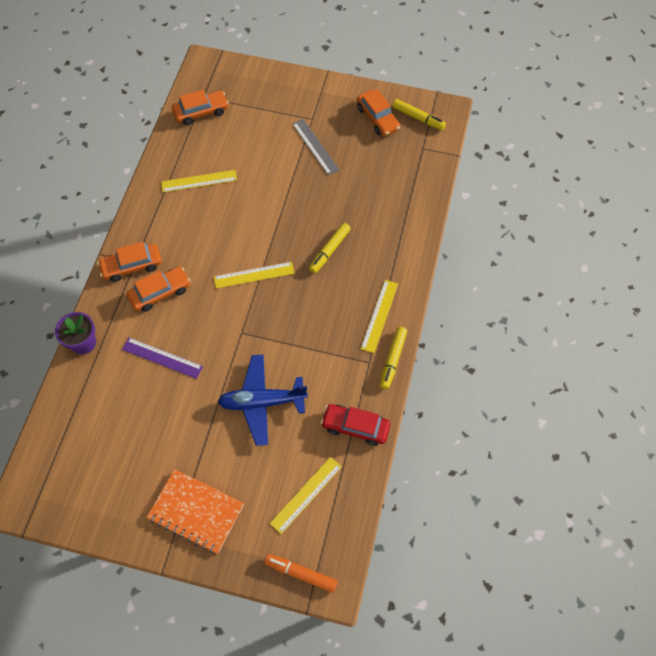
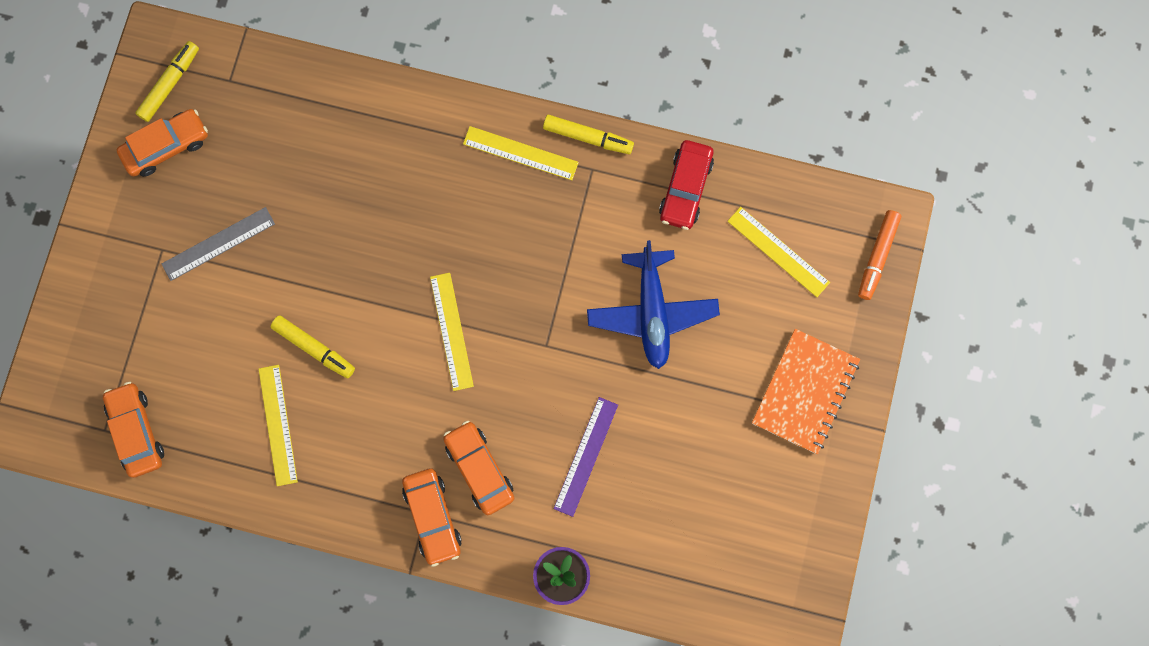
camera: 90 degrees left, 15 degrees up
(329, 250) = (411, 222): yellow marker -> yellow marker (314, 348)

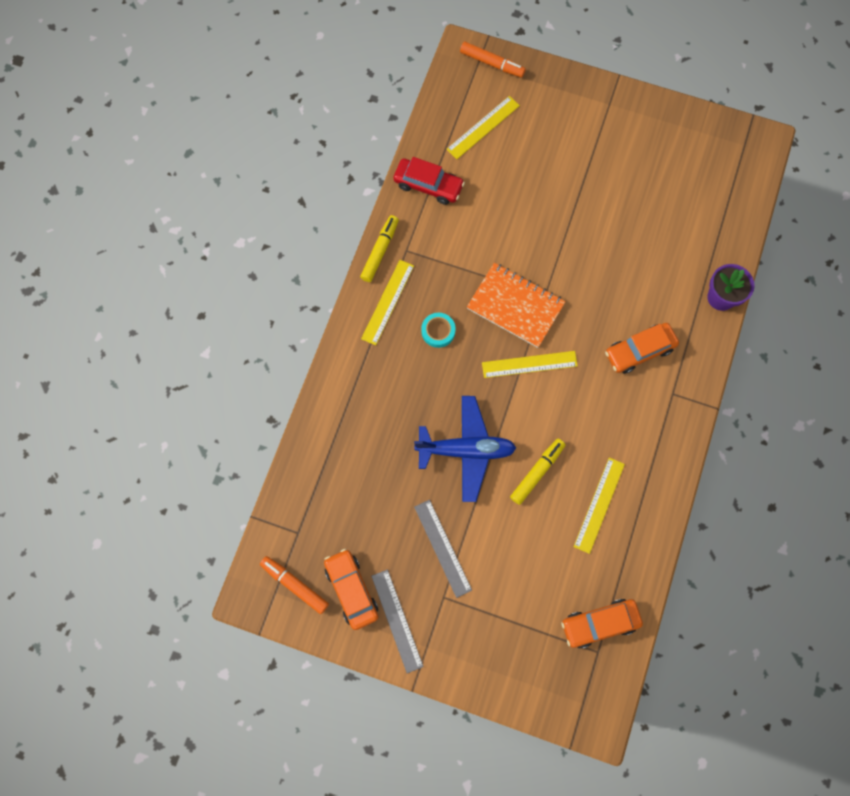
camera: 85 degrees left, 5 degrees down
(134, 200) = (397, 620): none -> grey ruler
(170, 84) = (295, 585): yellow marker -> orange marker
(278, 425) = (599, 505): yellow ruler -> yellow ruler turned 60 degrees counterclockwise
(432, 517) = (676, 388): orange car -> none
(486, 217) = (438, 331): none -> turquoise tape
(585, 456) = (632, 273): purple ruler -> none
(652, 312) = (523, 217): blue plane -> blue plane (466, 450)
(805, 392) = (589, 121): orange notebook -> orange notebook (515, 306)

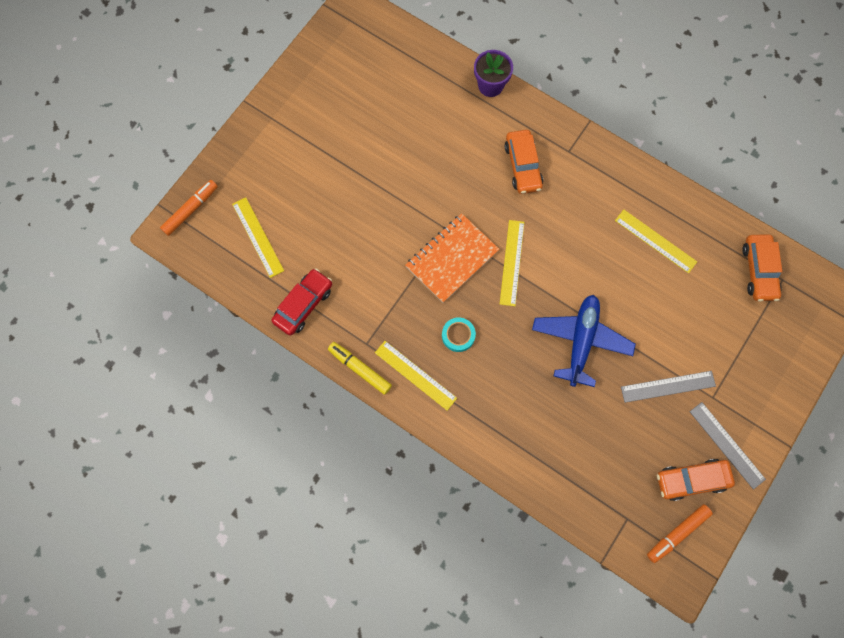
camera: 75 degrees left, 0 degrees up
(397, 620) = (727, 445): grey ruler -> grey ruler turned 60 degrees clockwise
(537, 472) = (615, 284): yellow marker -> none

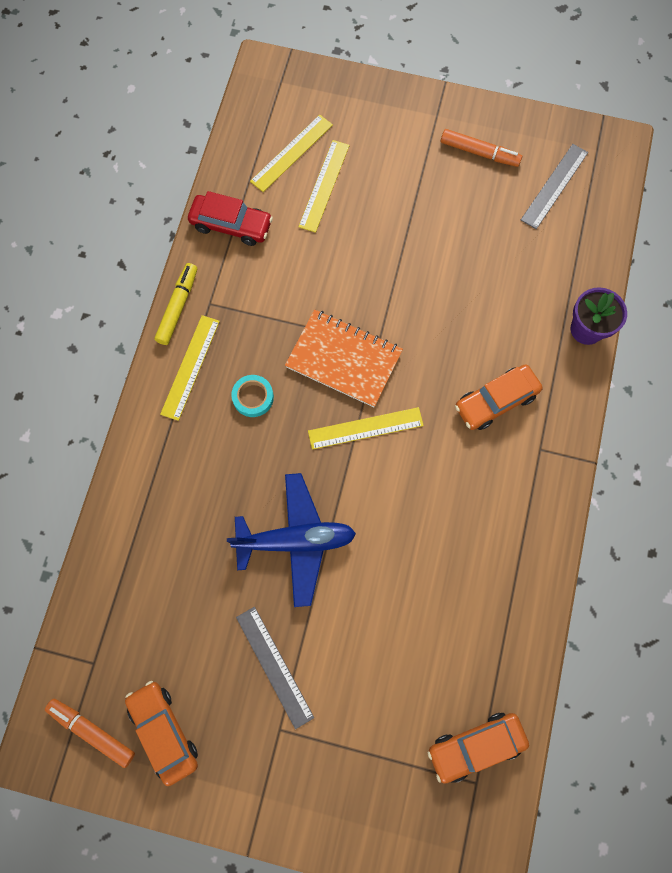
camera: 70 degrees right, 0 degrees up
(191, 210) = (297, 79): orange marker -> orange marker (479, 153)
(655, 241) = (462, 594): yellow ruler -> yellow ruler (324, 185)
(727, 445) = (223, 765): grey ruler -> grey ruler (554, 186)

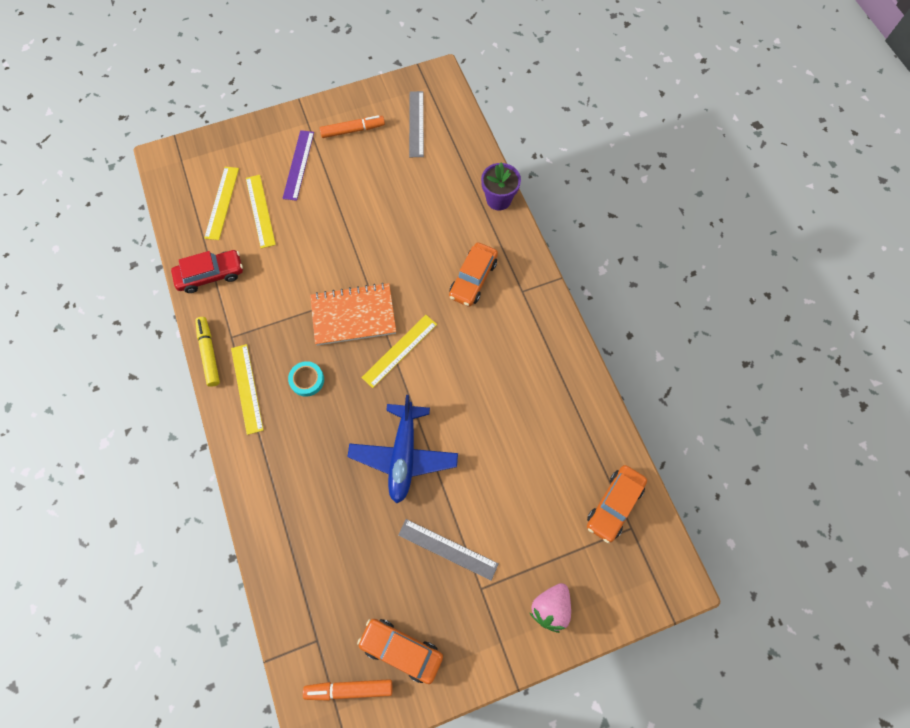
camera: 35 degrees left, 5 degrees down
(295, 540) = (403, 455): blue plane -> blue plane turned 135 degrees clockwise
(335, 800) = (550, 607): none -> pink strawberry
(396, 158) = (299, 165): none -> purple ruler

